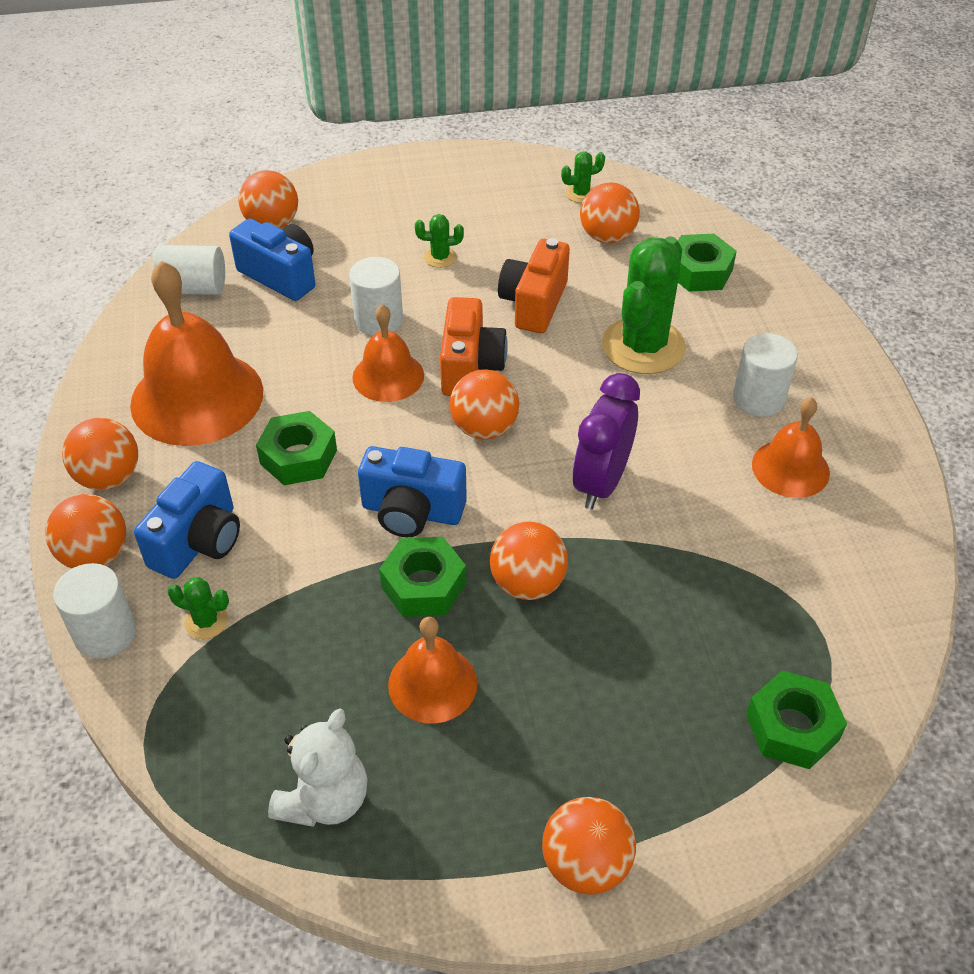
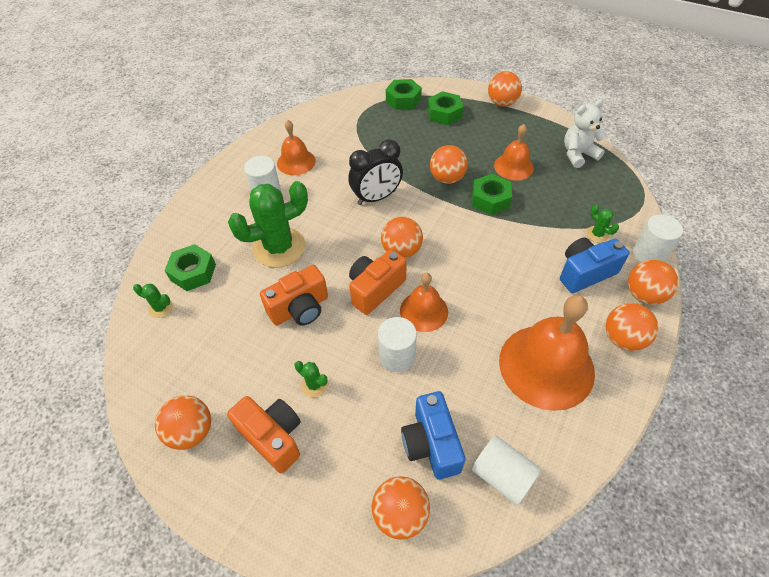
camera: 140 degrees left, 5 degrees up
(298, 457) = (507, 290): green nut -> green nut (444, 113)
(412, 511) = (471, 231): blue camera -> none
(435, 210) = (273, 437): none -> orange camera
(581, 194) = (170, 380): green cactus -> green cactus (160, 308)
(601, 483) = (376, 197): purple clock -> black clock
(607, 237) = (203, 330): orange ball -> orange ball (191, 431)

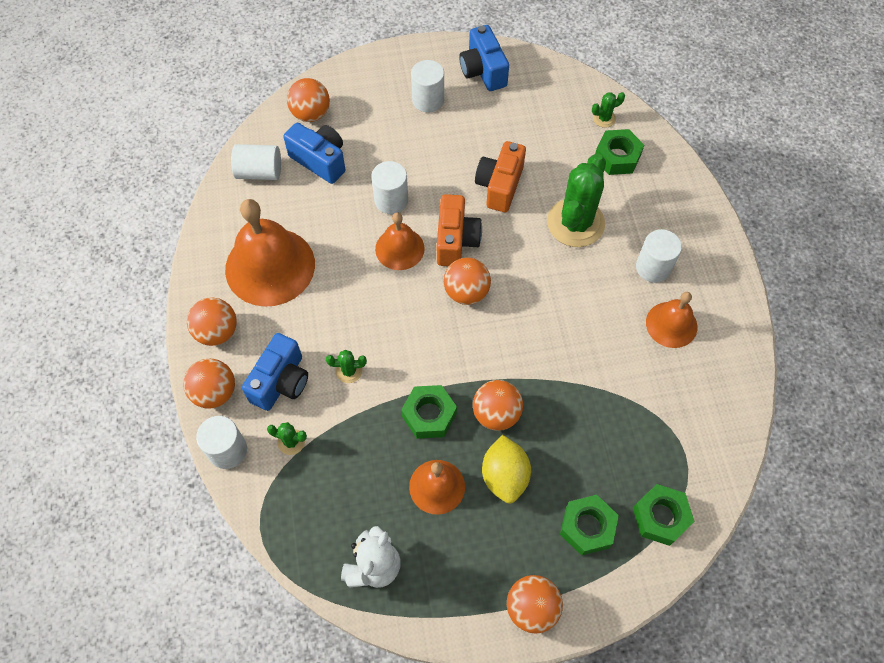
camera: 140 degrees right, 10 degrees up
(191, 431) = (483, 71): orange ball -> blue camera
(273, 437) = (428, 100): orange camera -> white cylinder
(314, 385) = (432, 144): green cactus -> green cactus (349, 371)
(376, 197) = (544, 336): black clock -> none
(469, 151) = (504, 476): none -> yellow lemon

